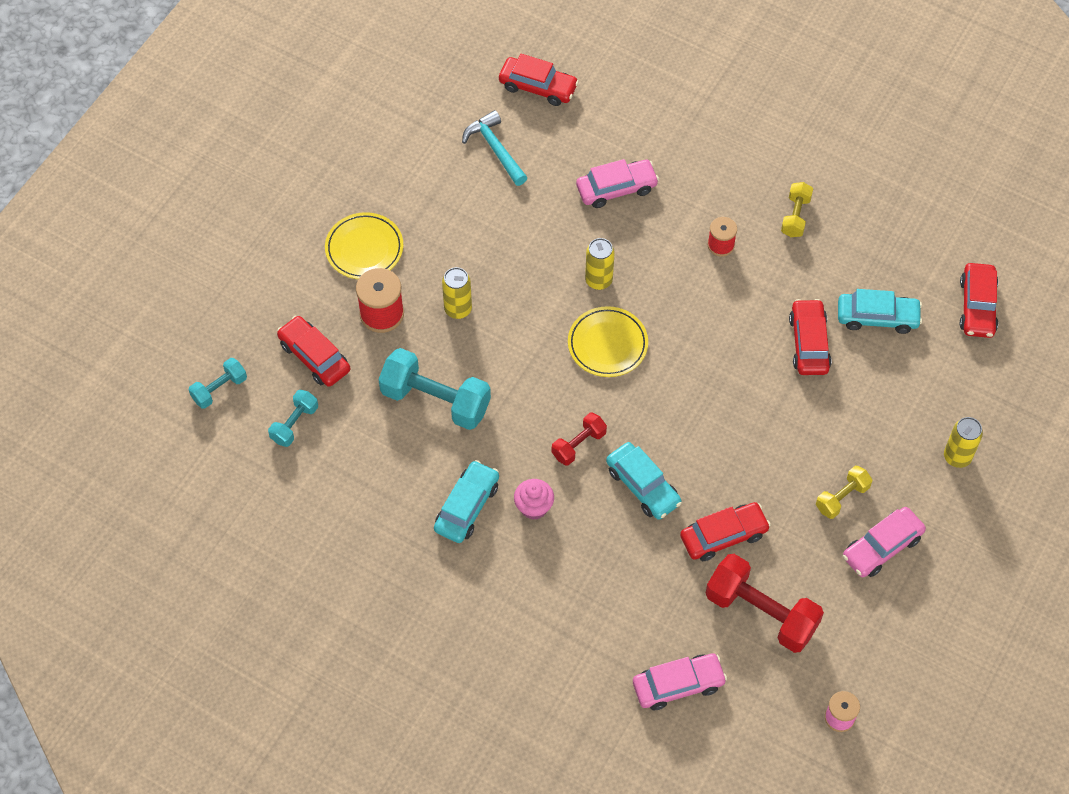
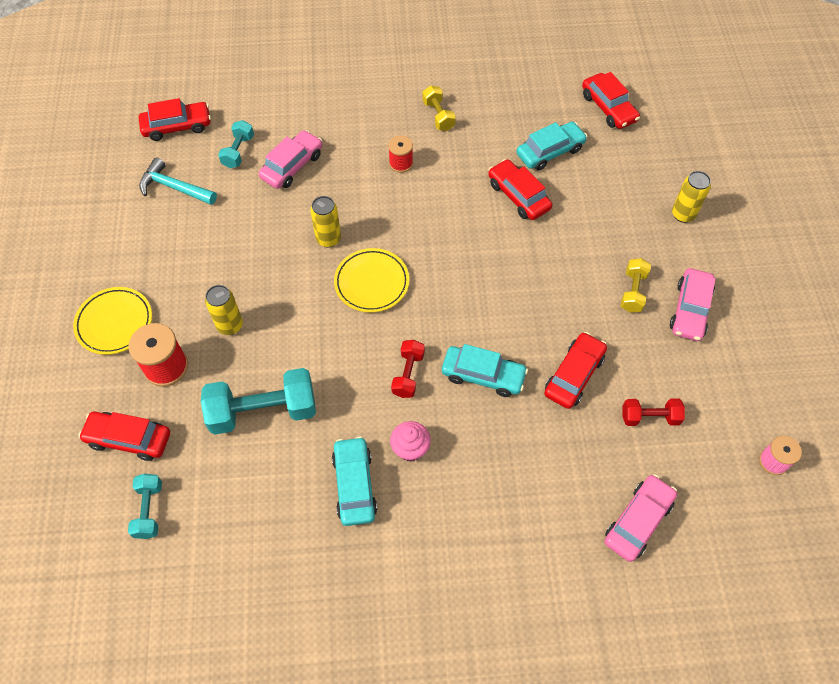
camera: 35 degrees left, 0 degrees up
(219, 389) = (55, 523): turquoise dumbbell -> turquoise dumbbell (238, 151)
(761, 613) = (650, 417): red dumbbell -> red dumbbell, size x0.53

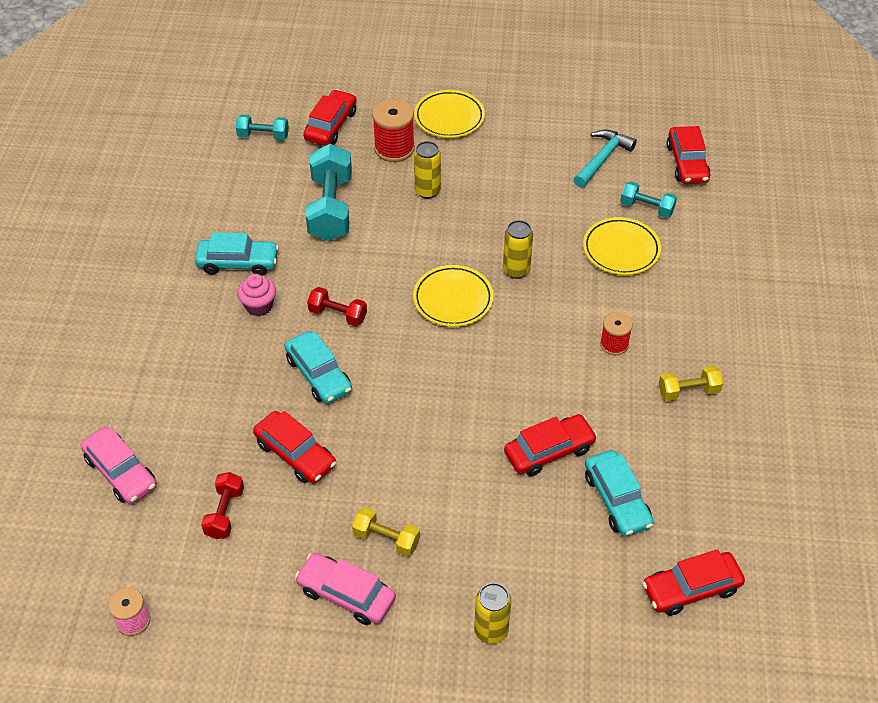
camera: 100 degrees right, 10 degrees down
(292, 166) = (621, 250): pink car -> yellow plate
(483, 375) = (318, 374): turquoise car -> turquoise car turned 60 degrees counterclockwise

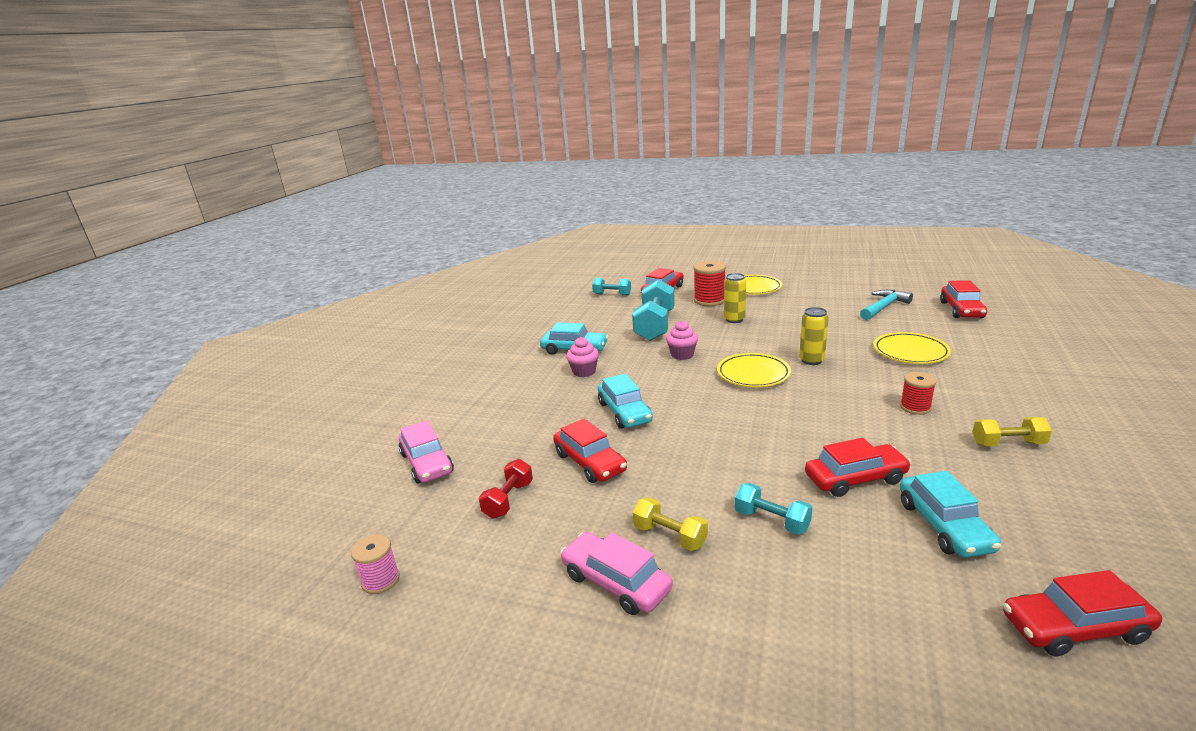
camera: 15 degrees right, 25 degrees down
(338, 315) = (649, 379): red dumbbell -> none
(370, 267) = (682, 355): none -> pink cupcake
(491, 630) = (793, 642): yellow can -> none
(646, 208) = (930, 331): turquoise dumbbell -> turquoise dumbbell (771, 521)

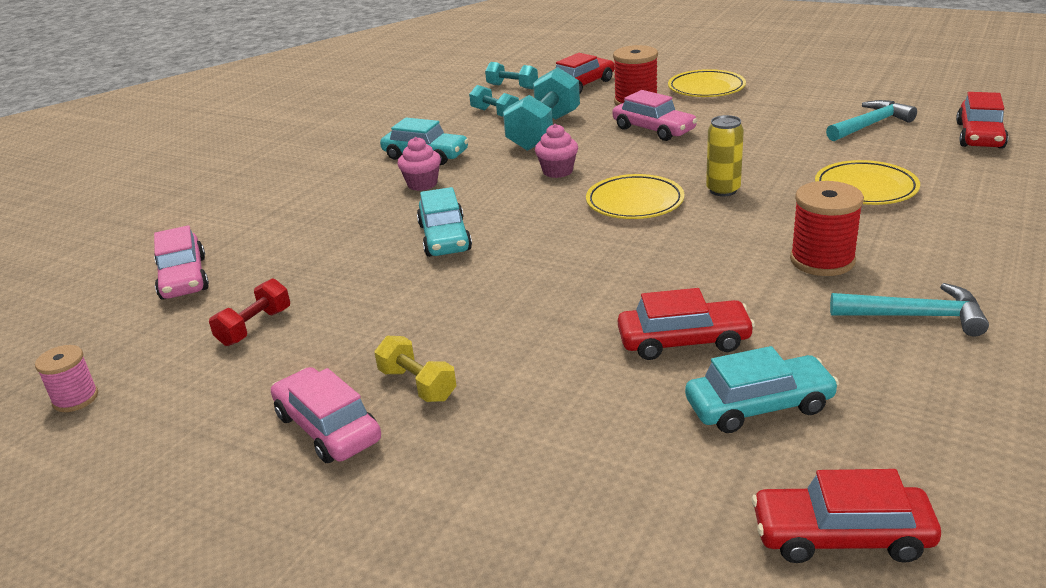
camera: 10 degrees right, 5 degrees up
(590, 462) = (370, 293): red car -> none
(734, 319) = (653, 129): yellow can -> pink car
(771, 521) = (548, 379): turquoise dumbbell -> turquoise dumbbell (495, 114)
(915, 407) = (822, 260): red spool -> red spool, size x1.61
(944, 526) = (759, 406): turquoise car -> turquoise car turned 105 degrees counterclockwise
(1008, 444) = (915, 316): yellow dumbbell -> turquoise hammer

